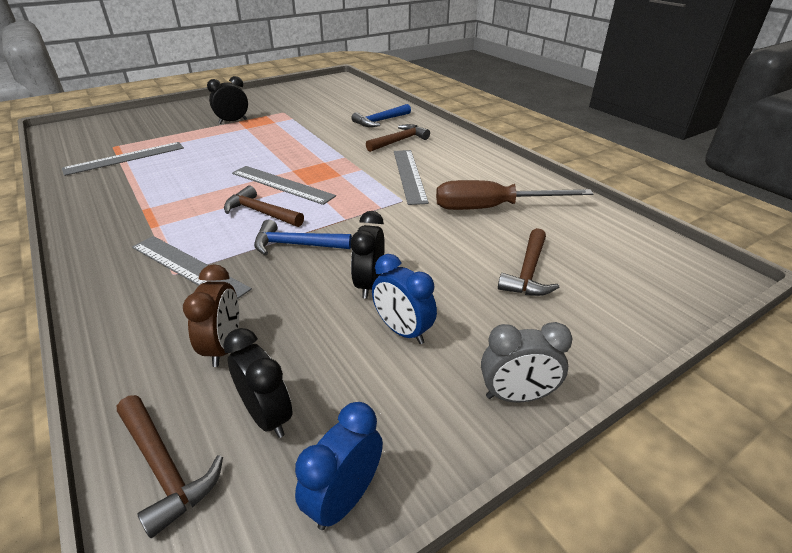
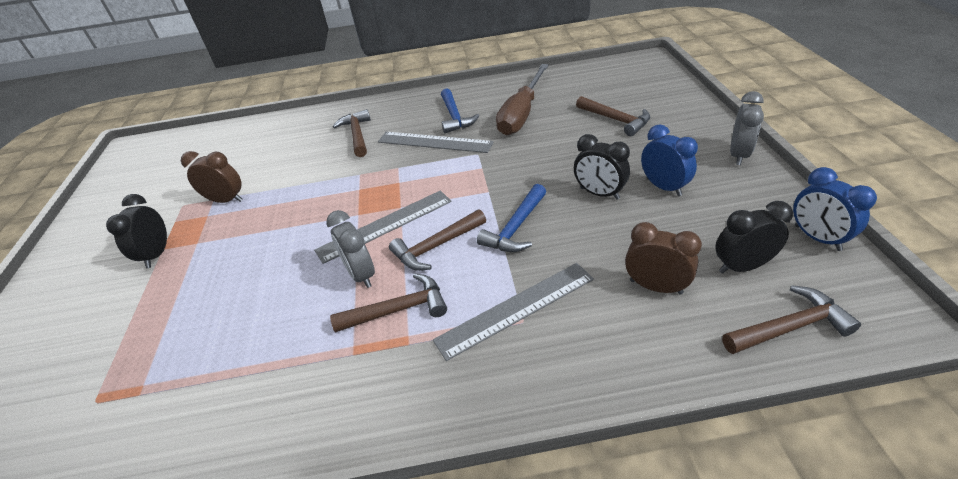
camera: 60 degrees left, 5 degrees up
(125, 158) = (161, 381): grey ruler -> none
(186, 215) = (398, 310): none -> brown hammer
(222, 190) = (361, 274): none -> grey clock
(293, 122) = (226, 200): none -> brown clock
(380, 121) = (296, 138): blue hammer -> blue hammer (454, 117)
(403, 331) = (663, 187): blue clock -> blue clock turned 105 degrees counterclockwise

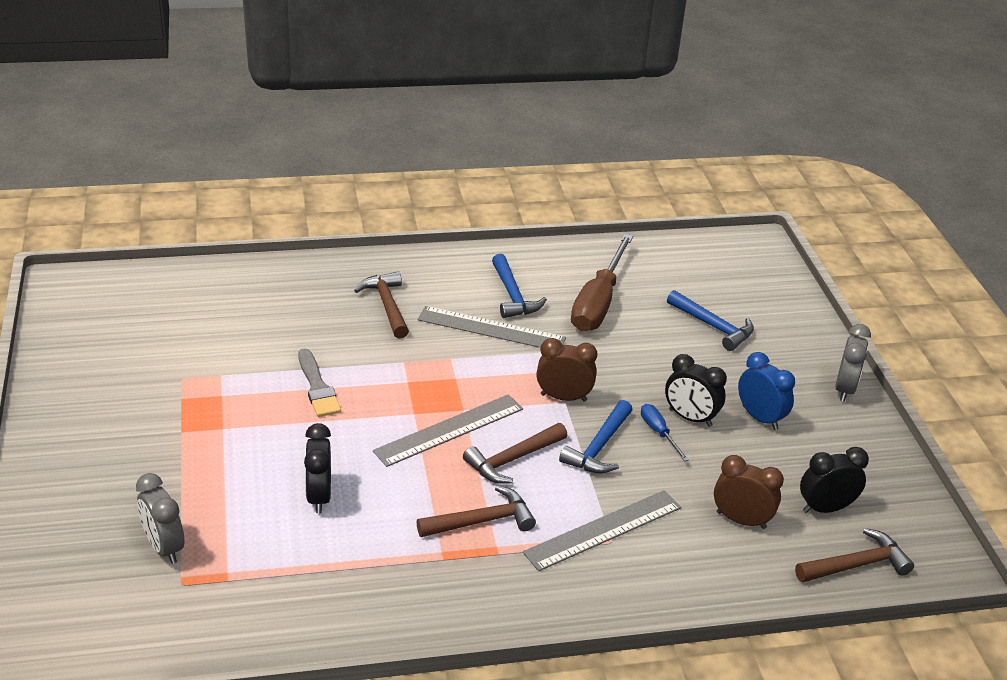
camera: 10 degrees left, 5 degrees down
(157, 254) = (177, 437): black clock -> black clock (319, 496)
(226, 200) = (239, 378): brown clock -> brown clock (563, 397)
(285, 201) = (317, 387): none -> grey brush
(361, 274) = (433, 482): grey clock -> grey clock (164, 547)
(571, 209) = (658, 432): none -> blue screwdriver
(615, 120) = (713, 326): brown hammer -> blue hammer
(817, 238) = (902, 487): blue clock -> none

